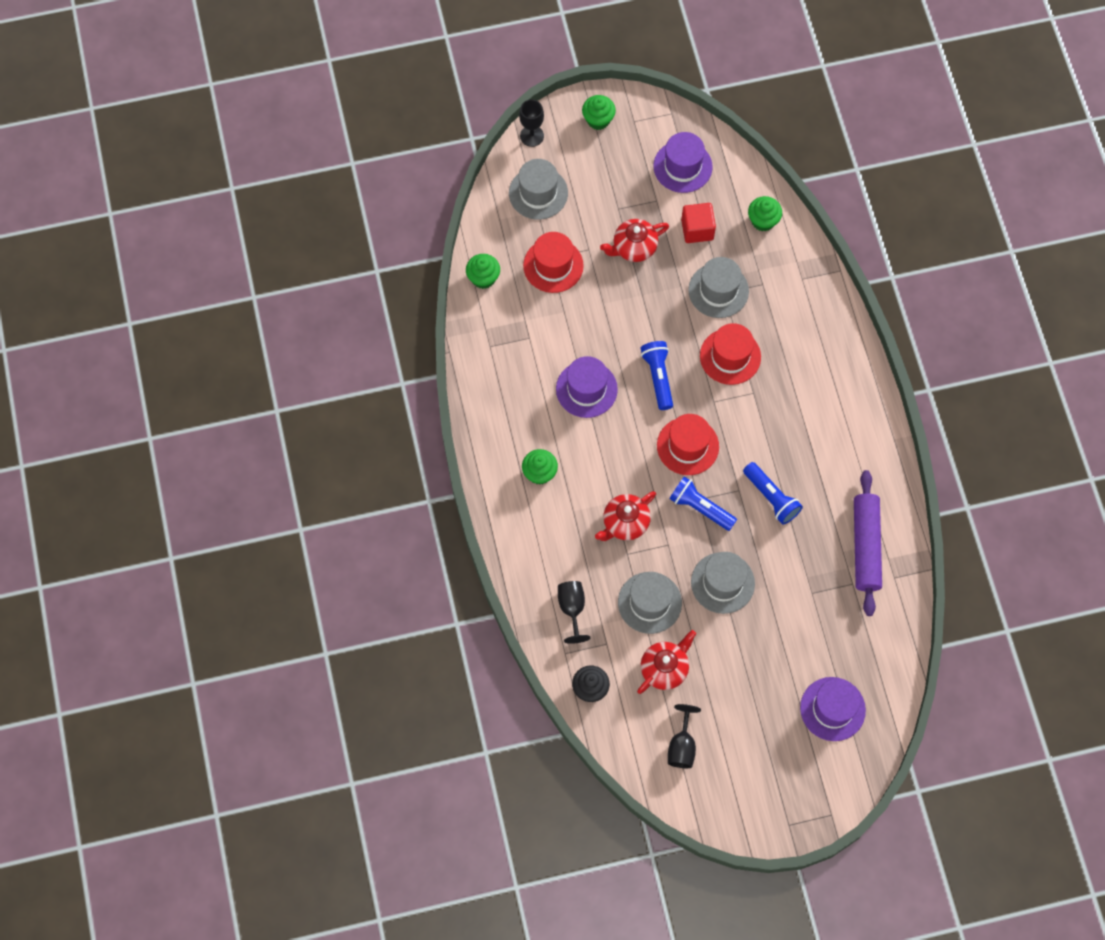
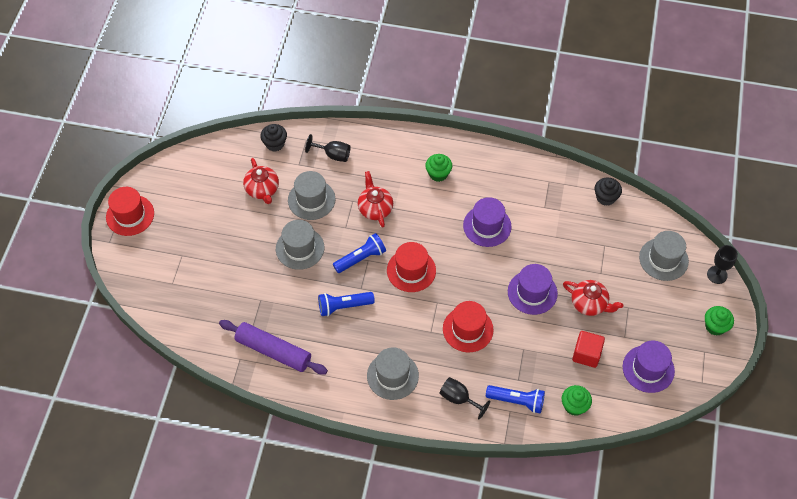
camera: 115 degrees right, 10 degrees down
(483, 278) = (605, 197): green cupcake -> black cupcake
(553, 265) = (597, 245): red hat -> red hat (130, 215)
(634, 247) = (589, 304): red teapot -> red teapot turned 120 degrees clockwise
(658, 377) = (474, 274): blue flashlight -> blue flashlight (517, 401)
(682, 746) = (207, 178): black goblet -> black goblet (459, 399)
(718, 290) = (526, 346): grey hat -> grey hat (392, 376)
(832, 709) = (174, 275): purple hat -> purple hat (532, 292)

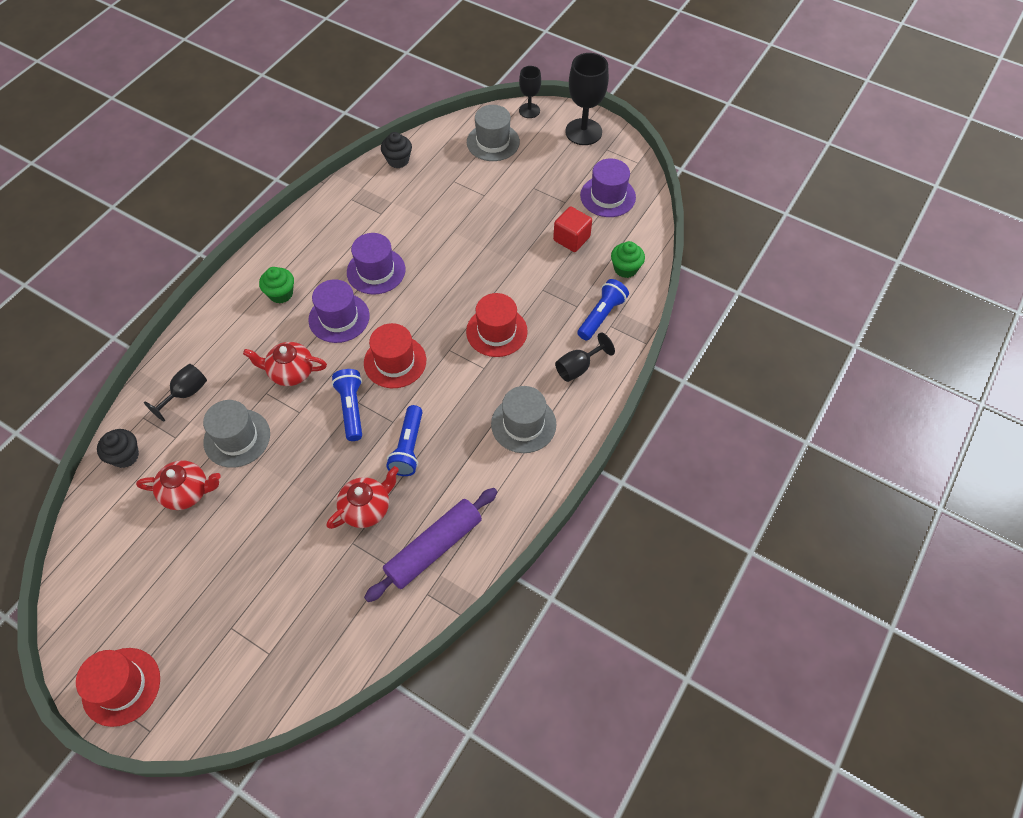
camera: 70 degrees left, 0 degrees up
(300, 248) = (300, 473): grey hat -> none
(532, 292) = (479, 259): purple hat -> purple hat (339, 318)
(589, 304) = (515, 216): red teapot -> red teapot (366, 508)
(715, 326) = (583, 132): green cupcake -> black goblet

